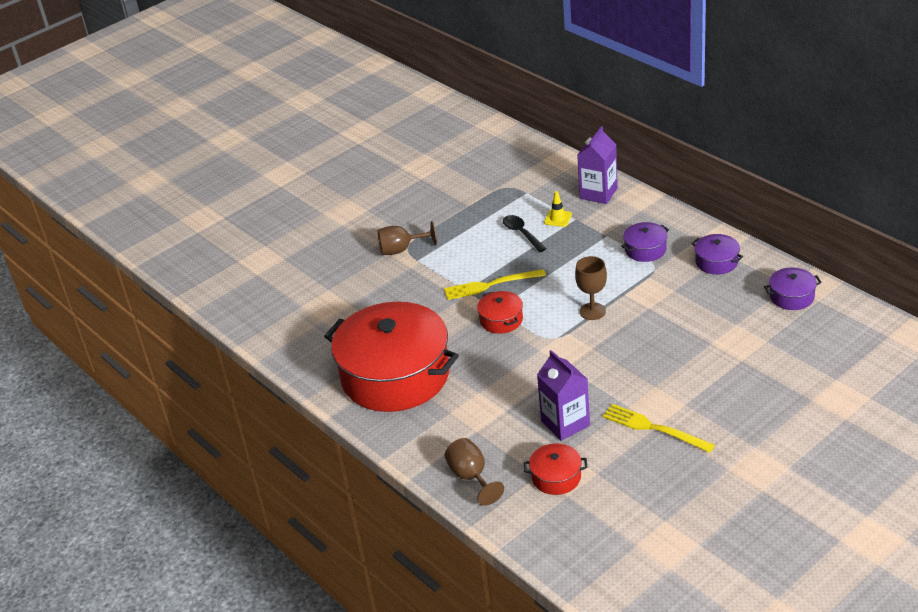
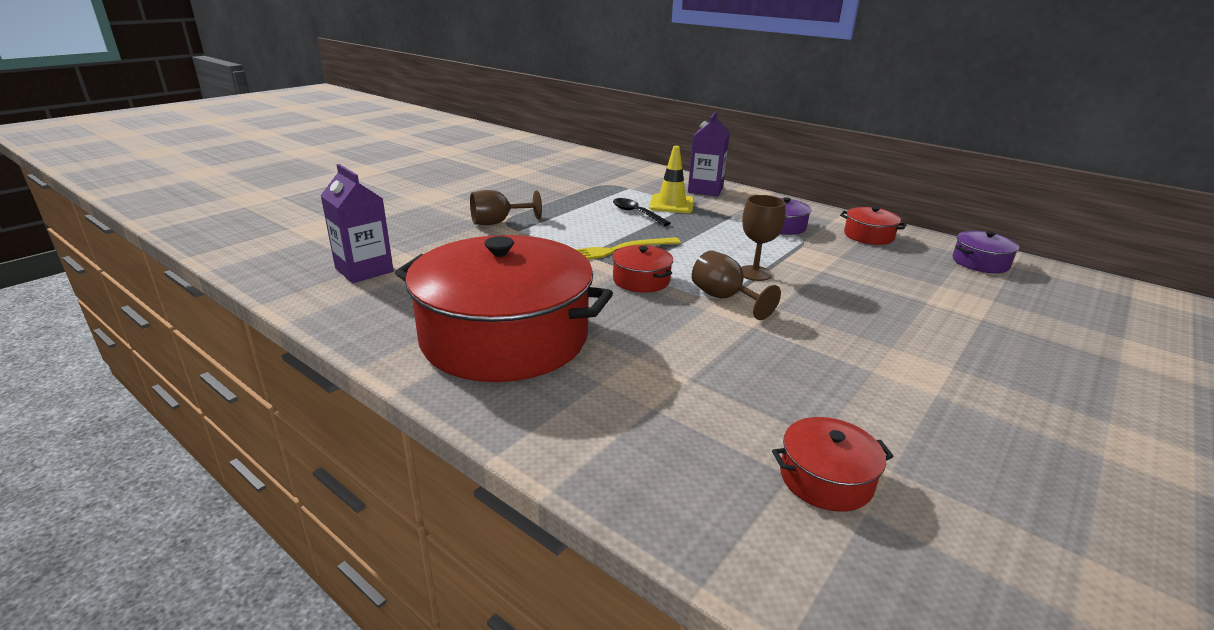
camera: 15 degrees left, 10 degrees down
(471, 477) = (670, 483): brown goblet -> brown goblet (724, 298)
(558, 218) = (671, 204): yellow traffic cone -> yellow traffic cone, size x1.62
(565, 423) = (792, 394): purple carton -> purple carton (364, 270)
(654, 428) = (933, 399): yellow fork -> none
(716, 262) = (868, 236): purple pot -> red pot

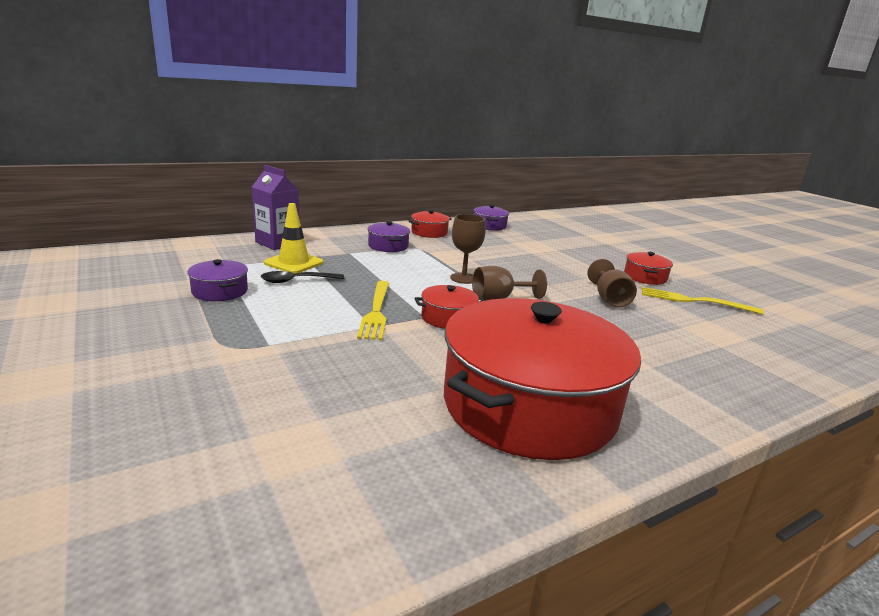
camera: 70 degrees left, 5 degrees down
(364, 270) = (283, 483): purple carton -> none
(498, 222) = (227, 351): brown goblet -> brown goblet (609, 299)
(583, 198) = (220, 291): none -> purple pot
(826, 479) = (721, 338): red pot -> red pot (645, 277)
(966, 457) = (694, 301): none -> yellow fork

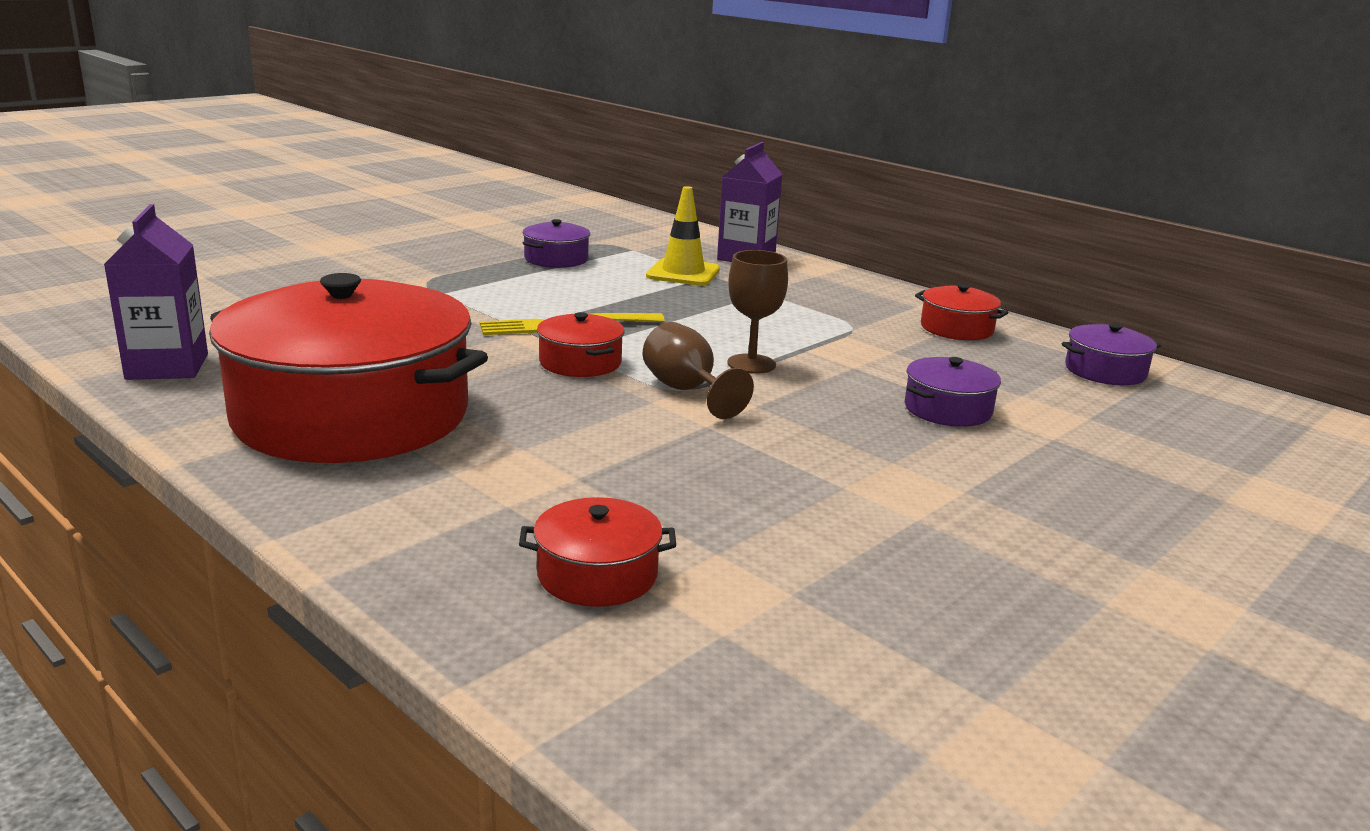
camera: 75 degrees right, 0 degrees up
(297, 281) = (623, 282): black spoon -> none
(388, 246) = (832, 309): purple pot -> purple pot (947, 409)
(397, 505) = (167, 367): none -> purple carton
(609, 299) = (794, 483): brown goblet -> none
(645, 277) = (1004, 535): red pot -> red pot (597, 574)
(694, 301) = (906, 588): yellow fork -> none

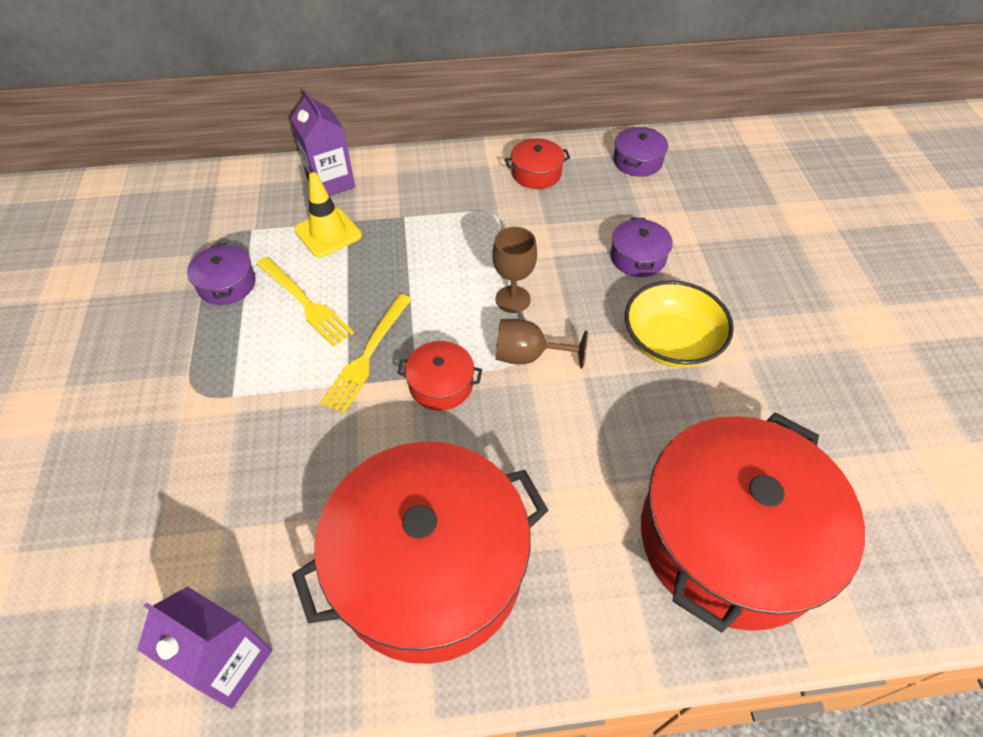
camera: 50 degrees left, 30 degrees up
(585, 288) = (305, 303): none -> yellow fork
(597, 574) = (730, 539): red pot -> red pot, size x2.44
(851, 461) = (671, 342): none -> yellow bowl

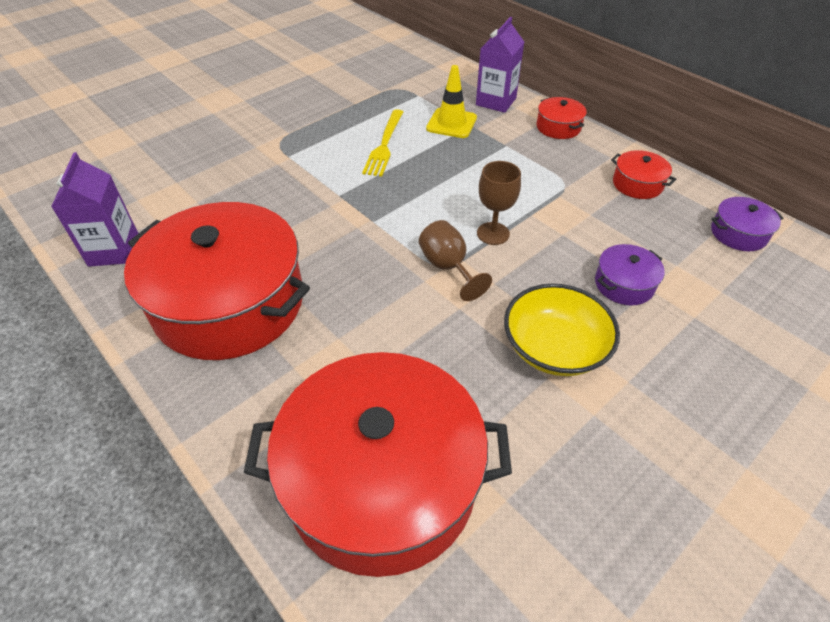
camera: 55 degrees right, 5 degrees down
(227, 284) = (366, 110): purple pot -> none
(367, 355) = (370, 191): yellow fork -> none
(441, 384) = (378, 236): red pot -> red pot (558, 127)

